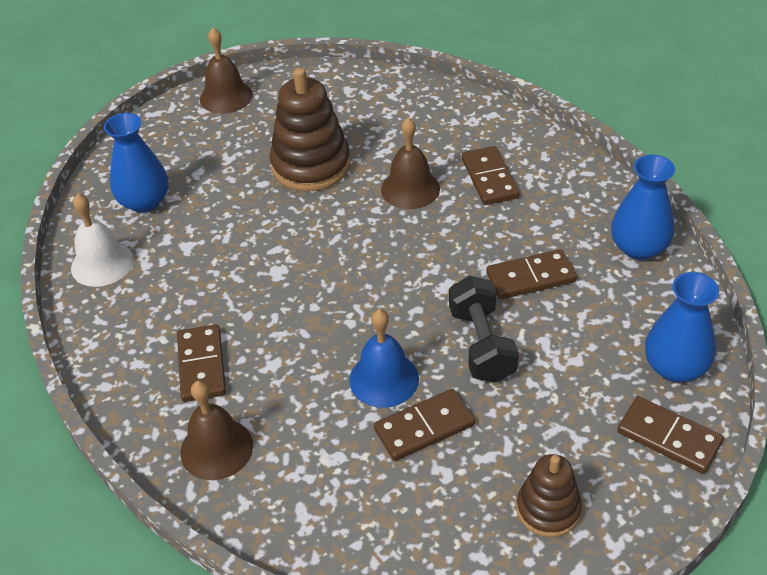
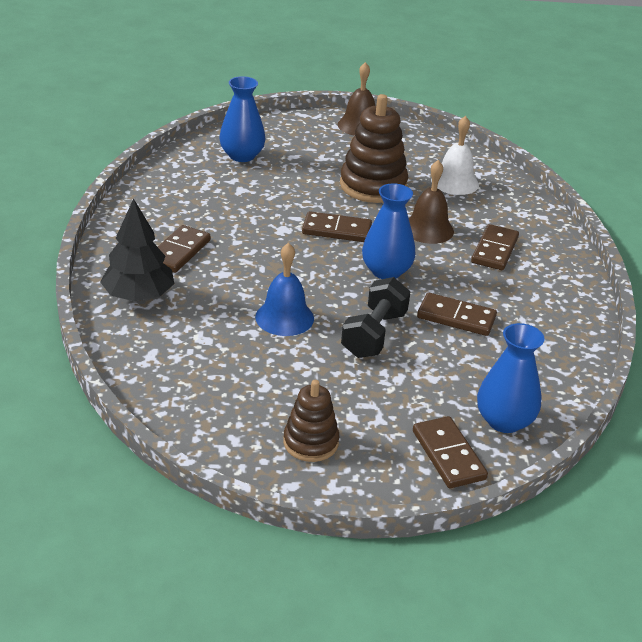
camera: 30 degrees right, 10 degrees down
(102, 263) = (180, 174): white bell -> white bell (455, 182)
(216, 448) = (139, 296): brown bell -> black tree
(424, 427) = (280, 355): brown domino -> brown domino (336, 230)
(638, 247) = (563, 342): blue vase -> blue vase (386, 271)

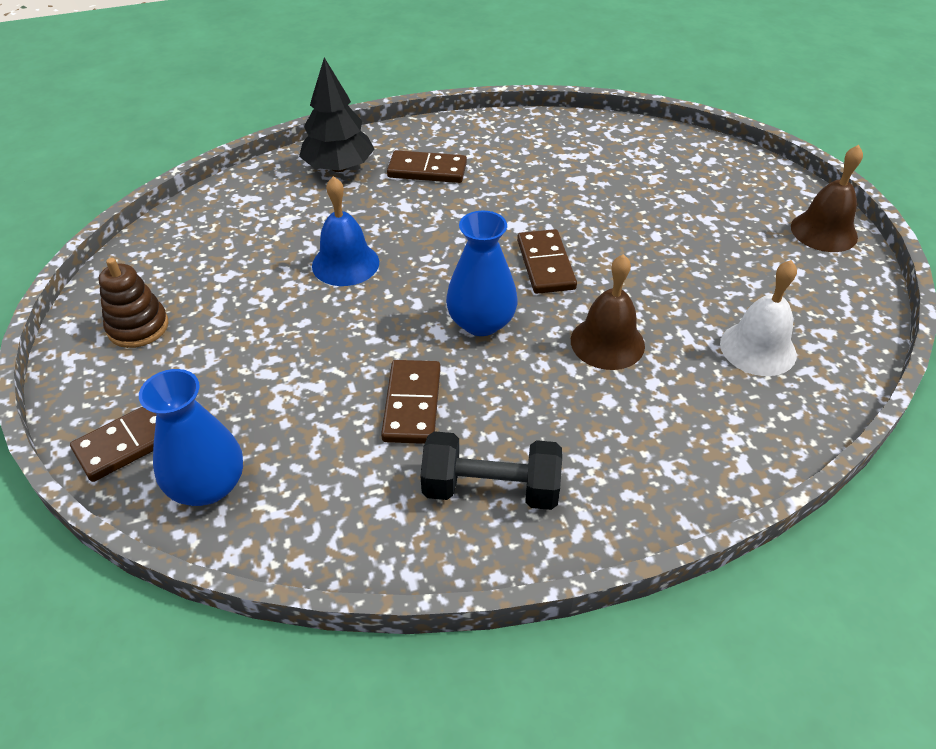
camera: 75 degrees right, 10 degrees up
(242, 156) = (652, 162): blue vase -> none
(373, 186) = (676, 273): brown stacking toy -> none
(374, 334) = (343, 337): black dumbbell -> black dumbbell (491, 489)
(494, 250) = (602, 420): brown domino -> none

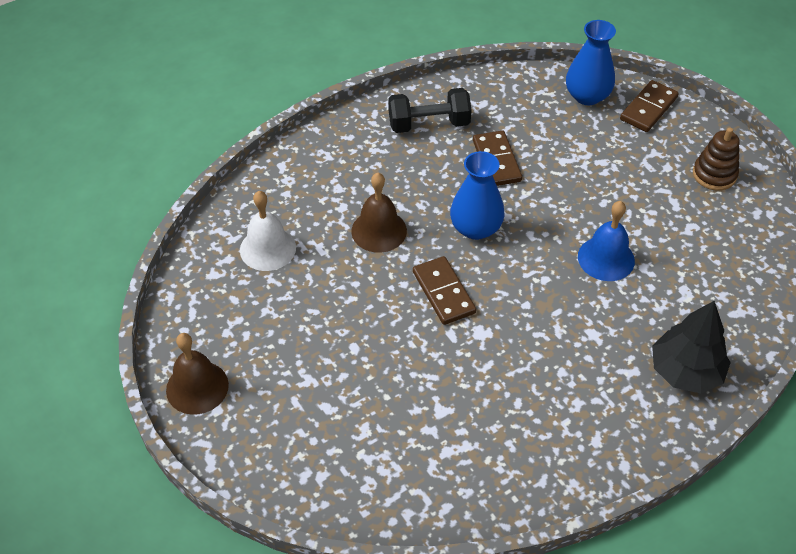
camera: 165 degrees right, 5 degrees up
(427, 170) = (597, 387): brown domino -> none

